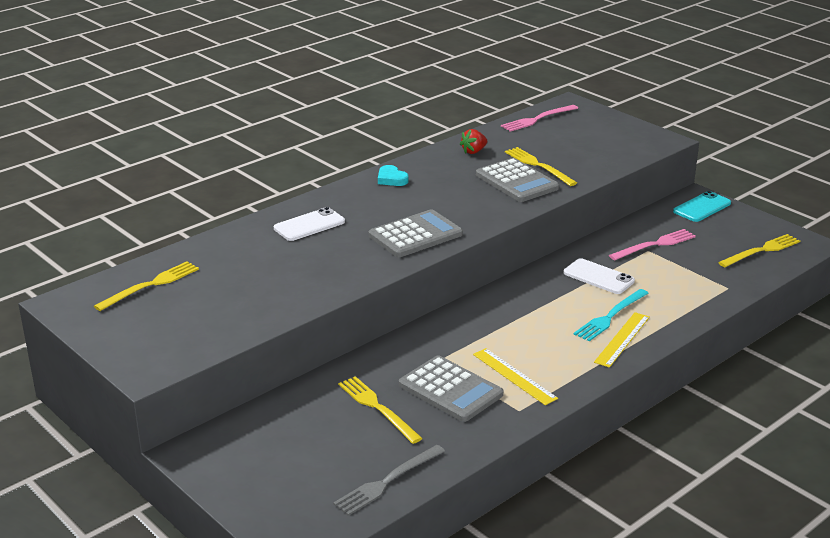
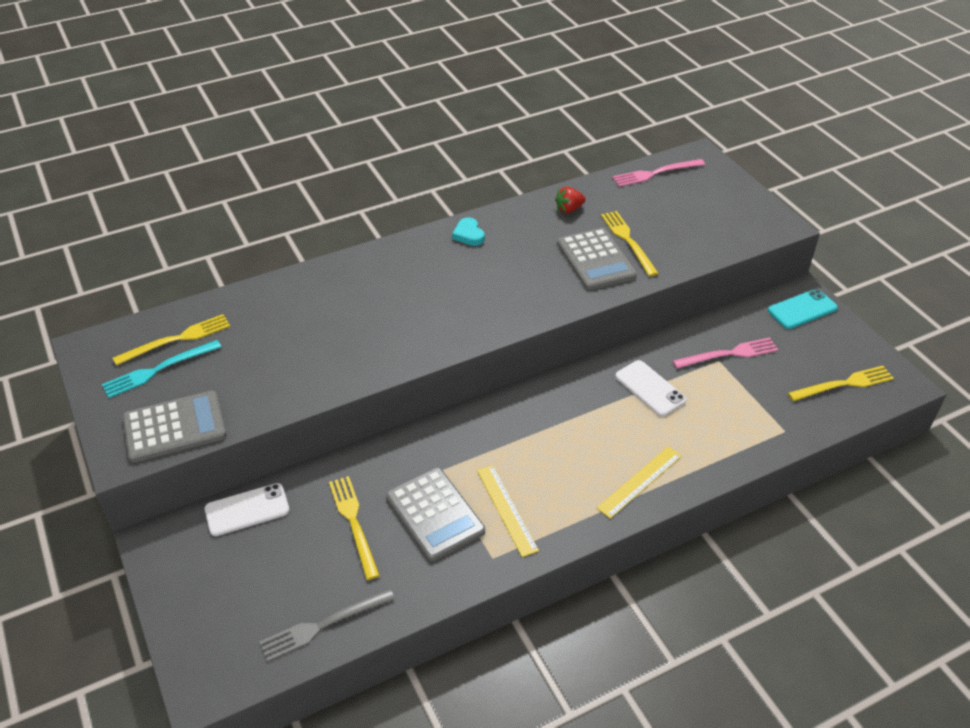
camera: 15 degrees right, 15 degrees up
(309, 225) = (360, 285): white phone -> white phone (247, 510)
(415, 235) = (459, 318): grey calculator -> grey calculator (175, 427)
(610, 316) = (640, 447): turquoise fork -> turquoise fork (158, 370)

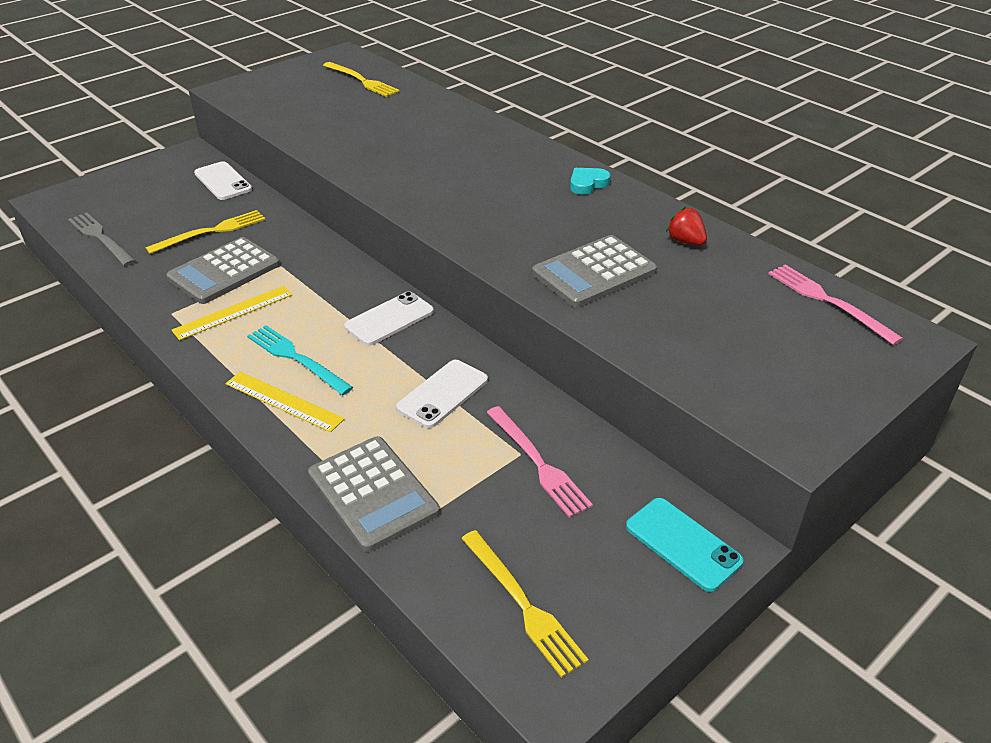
camera: 75 degrees right, 5 degrees down
(158, 370) = (323, 81): turquoise fork -> turquoise fork (296, 358)
(175, 427) = (259, 100): grey calculator -> grey calculator (373, 493)
(549, 405) = (389, 319): none -> white phone
(628, 241) = (650, 293): yellow fork -> none

